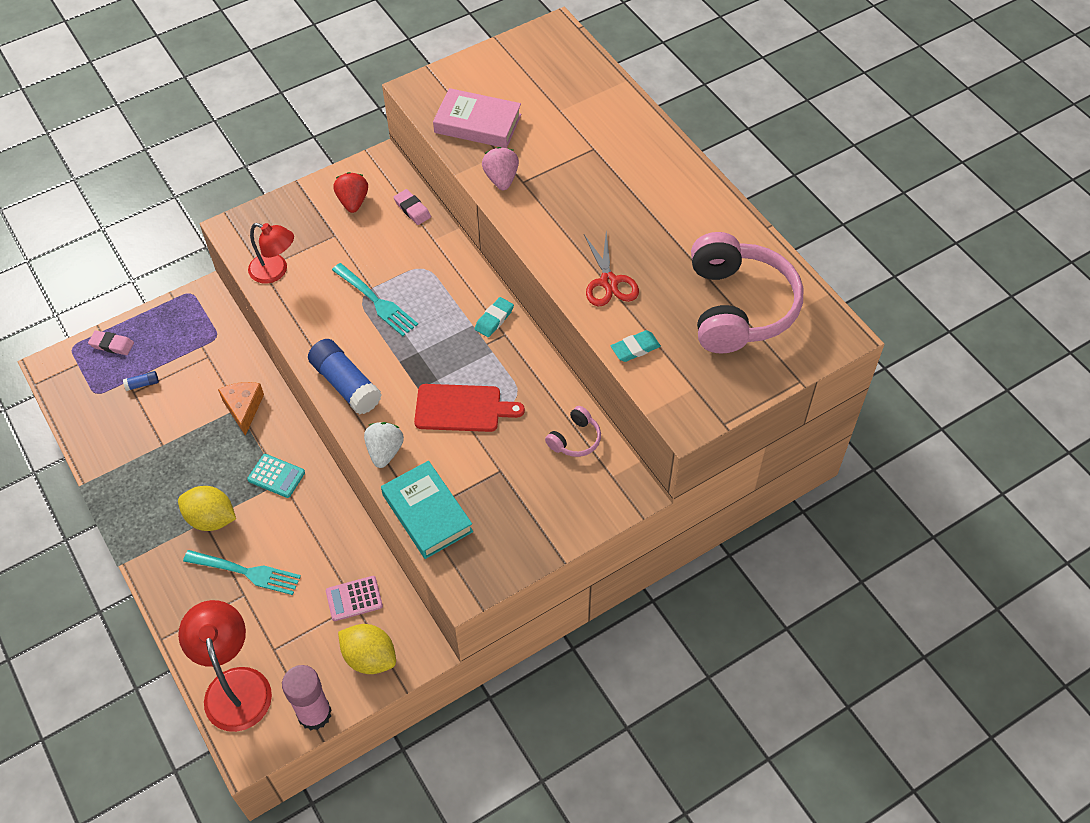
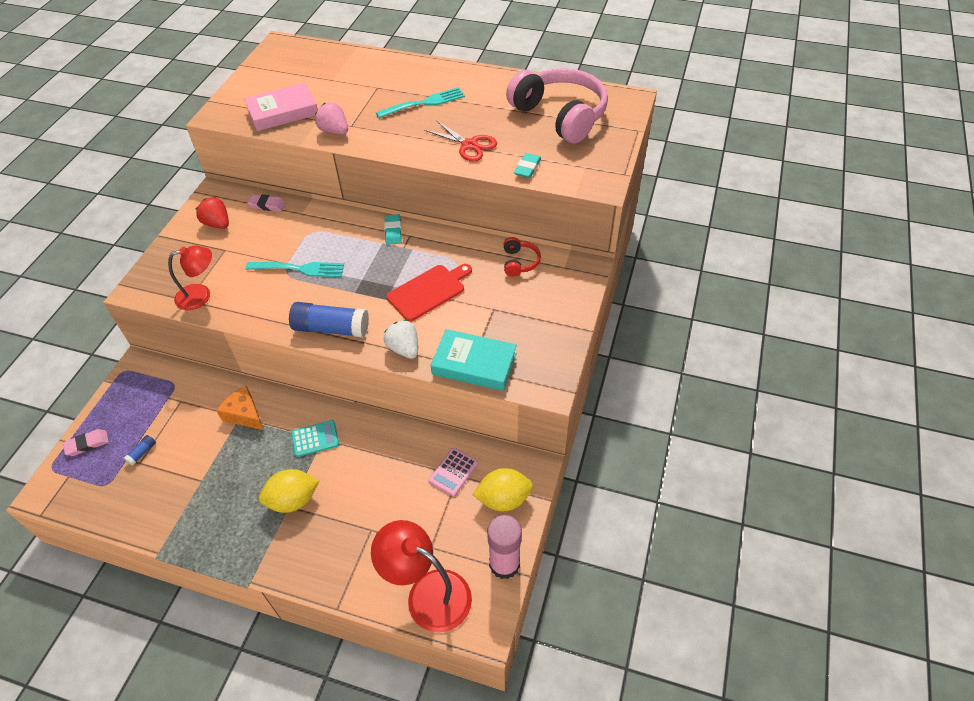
camera: 40 degrees left, 5 degrees down
(246, 572) = (357, 514): turquoise fork -> turquoise fork (424, 103)
(575, 439) = (519, 262): pink headphones -> red headphones

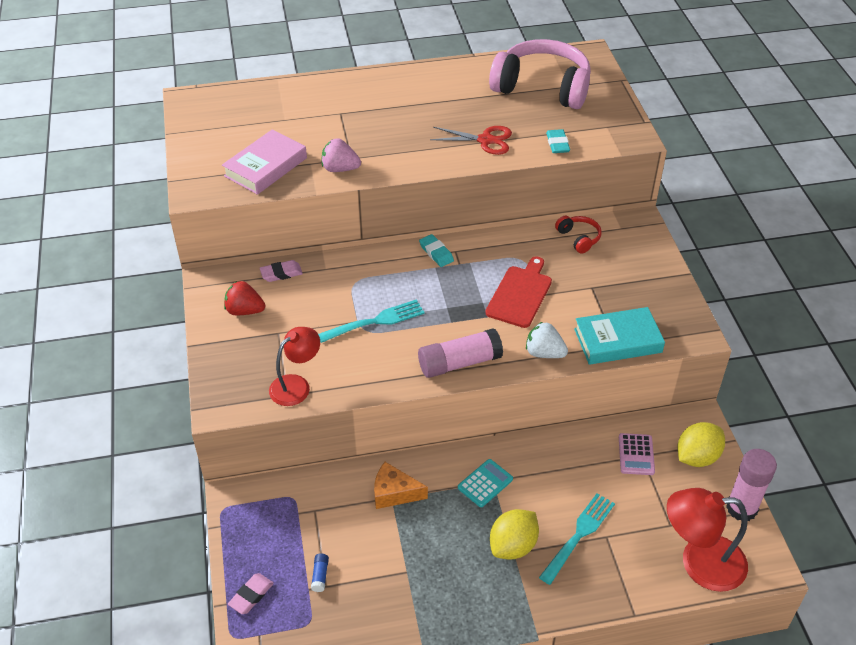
camera: 30 degrees left, 5 degrees down
(331, 328) = (459, 363): blue glue stick -> pink glue stick
(424, 103) = (403, 114): turquoise fork -> turquoise fork (579, 535)

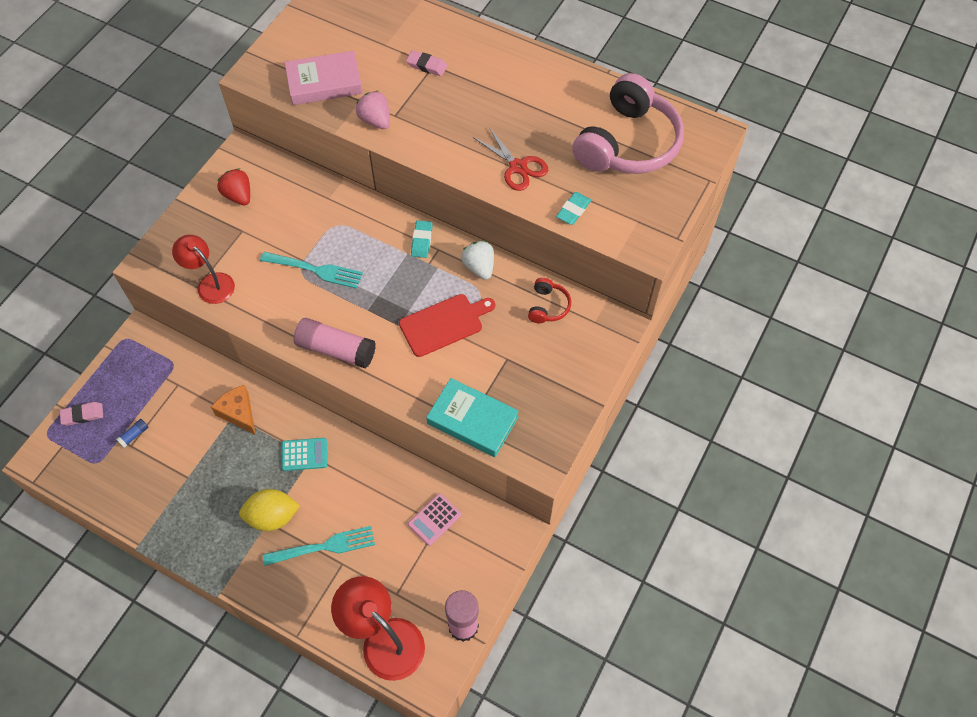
camera: 40 degrees right, 15 degrees up
(281, 273) = (294, 181): pink eraser -> pink eraser (426, 65)
(296, 385) = (210, 283): red lamp -> red lamp turned 135 degrees counterclockwise
(542, 87) = (628, 143): pink headphones -> pink headphones turned 60 degrees clockwise
(544, 353) = (405, 388): white strawberry -> white strawberry (479, 267)
(697, 457) = (477, 558): yellow lemon -> none

